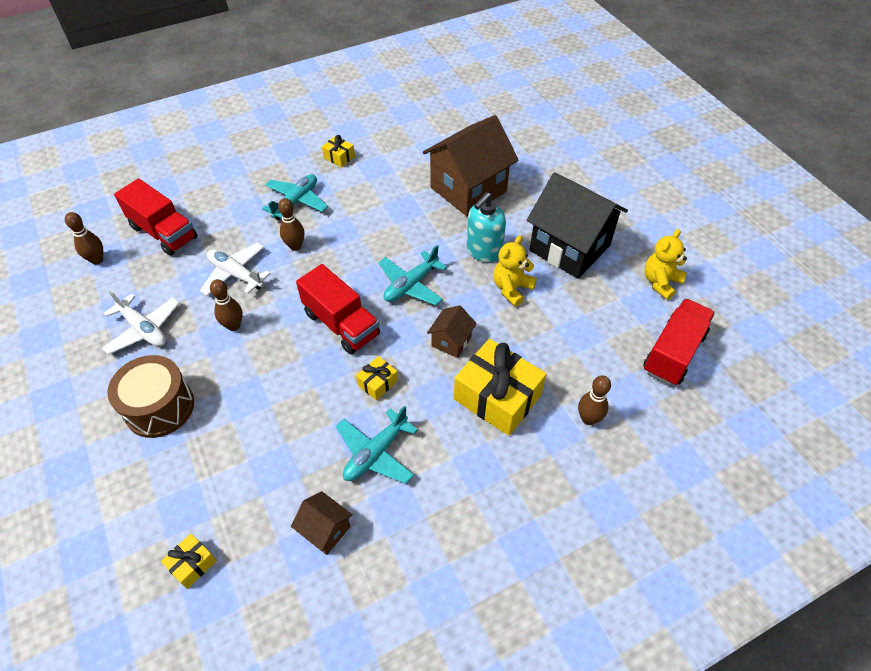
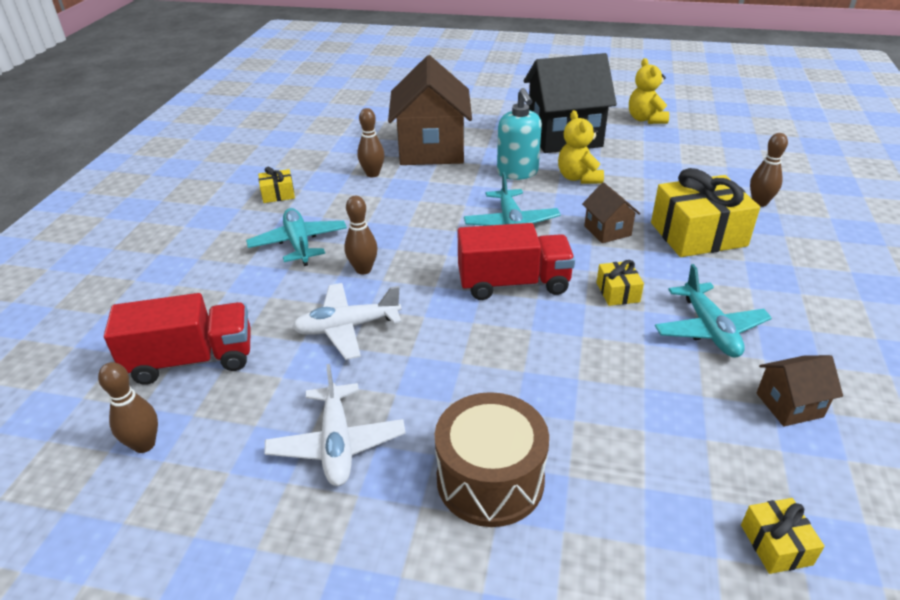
camera: 50 degrees left, 15 degrees down
(144, 329) = (337, 444): white plane -> white plane turned 90 degrees clockwise
(233, 325) = (426, 360): brown bowling pin -> brown bowling pin (372, 174)
(673, 353) = (722, 143): red truck -> none

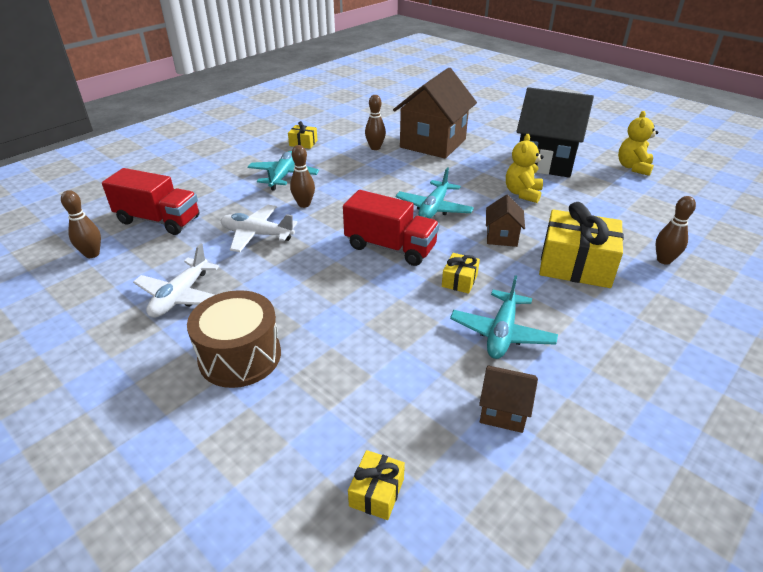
camera: 30 degrees right, 0 degrees up
(517, 173) = (478, 176): turquoise soap dispenser -> none

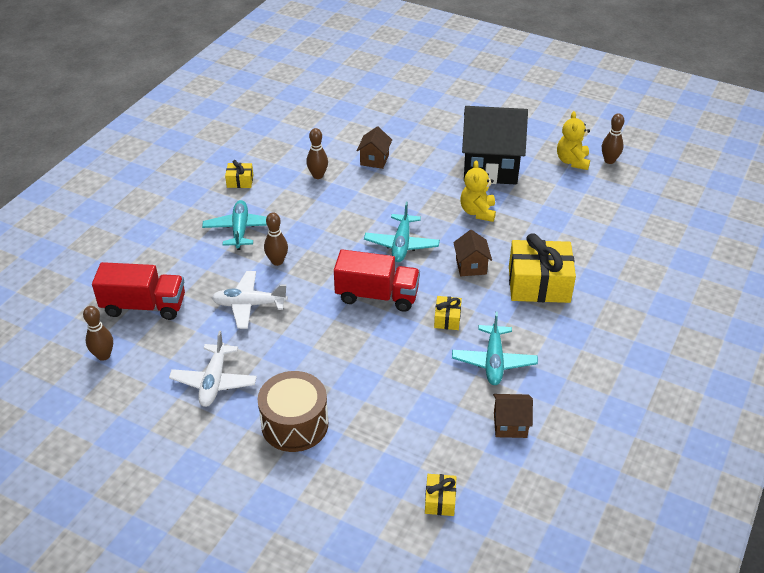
camera: 15 degrees left, 5 degrees up
(433, 143) = (374, 160): brown house -> brown house, size x0.46
(664, 260) = (609, 266): brown bowling pin -> brown bowling pin (609, 160)

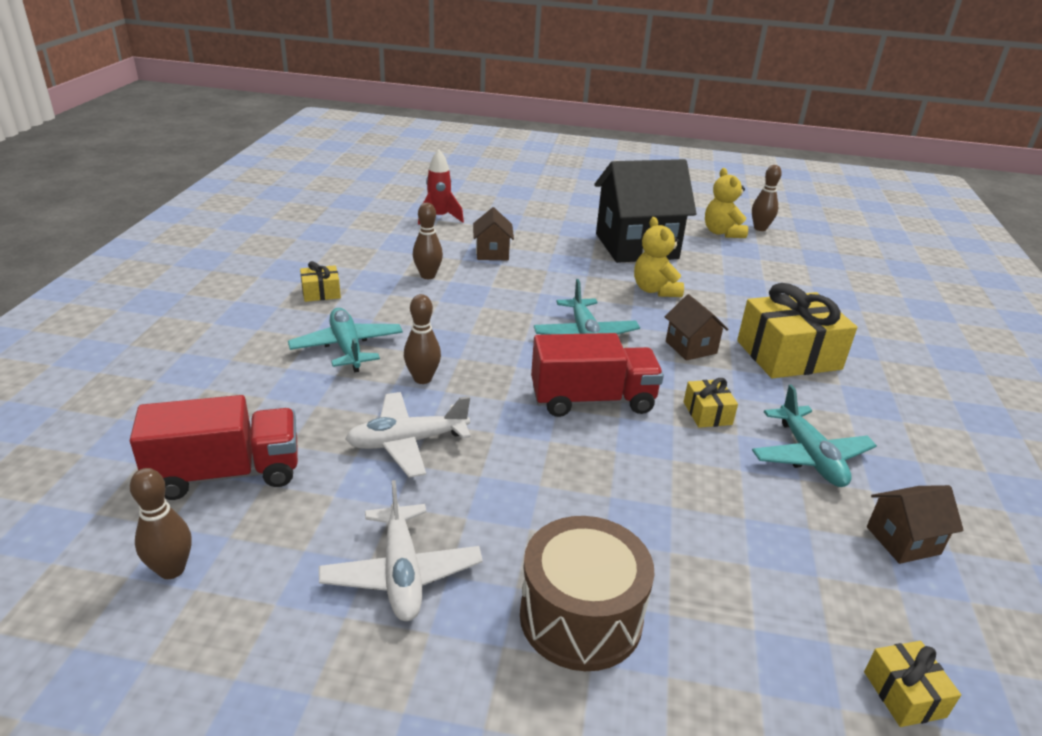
camera: 20 degrees left, 10 degrees down
(351, 119) = (439, 218): none -> red rocket

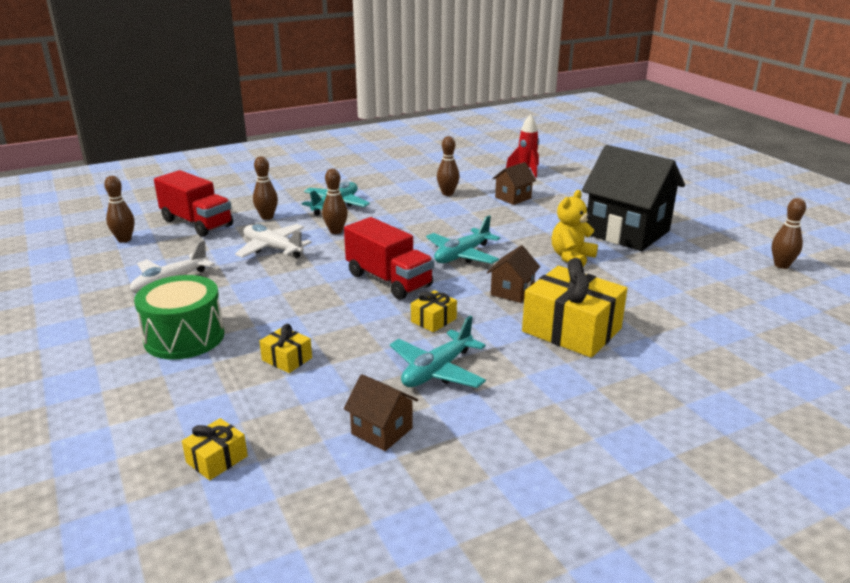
camera: 55 degrees right, 5 degrees down
(303, 408) = (267, 217): none -> brown bowling pin
(321, 293) = (378, 180): yellow gift -> yellow gift (287, 359)
(581, 617) = (184, 337): brown drum -> green drum
(722, 233) = (731, 253): yellow teddy bear -> none

